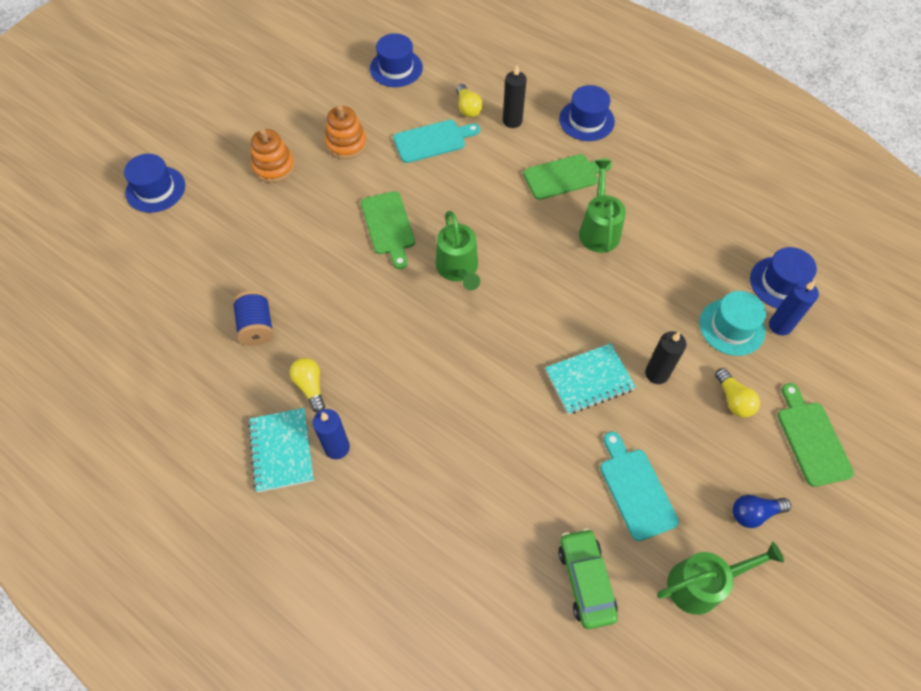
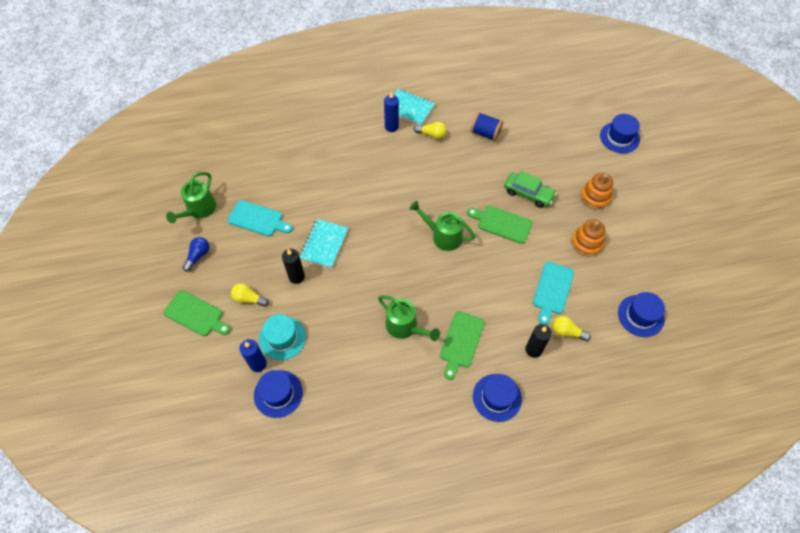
camera: 130 degrees right, 0 degrees up
(585, 580) = (246, 171): green car -> green car (528, 193)

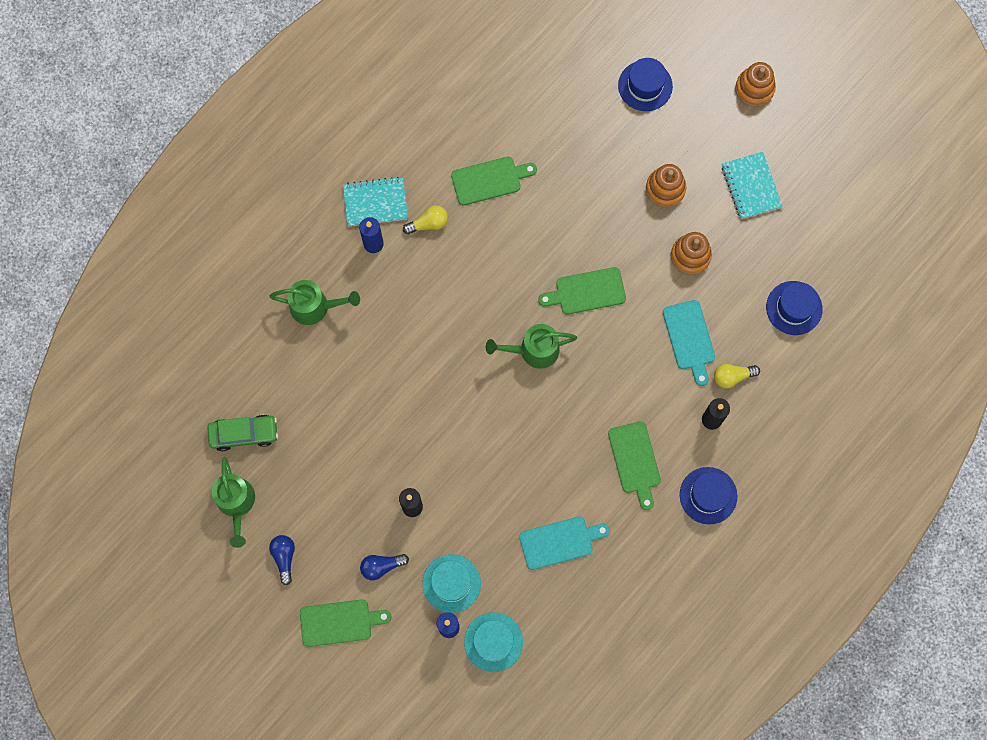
camera: 35 degrees left, 15 degrees up
(249, 299) = (381, 566): yellow light bulb -> blue light bulb
(258, 219) = (313, 469): turquoise cutting board -> turquoise cutting board (559, 542)
(278, 393) = (493, 642): blue hat -> turquoise hat
(324, 244) = (412, 448): turquoise notebook -> turquoise notebook (751, 186)
(405, 327) = (568, 484): green watering can -> green watering can (315, 307)
(485, 133) = (489, 180): blue spool -> green cutting board
(528, 193) = (590, 233): green car -> green car (244, 434)
(693, 176) = (754, 89): none -> orange stacking toy

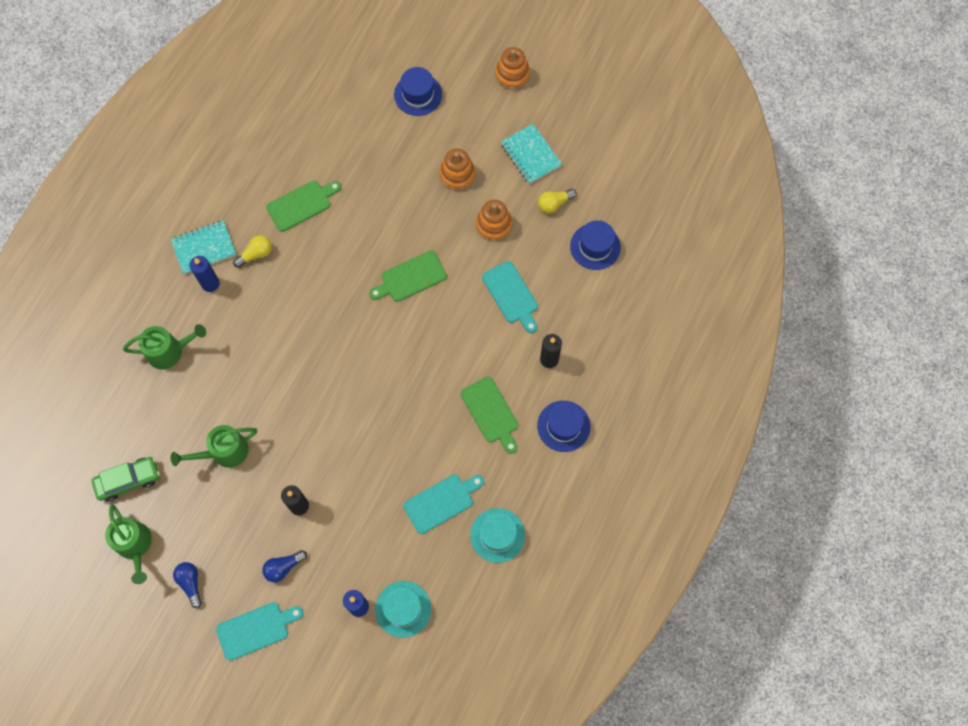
camera: 15 degrees left, 5 degrees down
(339, 622) = (256, 629): green cutting board -> turquoise cutting board
(451, 583) = (351, 565): turquoise hat -> turquoise hat (497, 535)
(533, 350) = (376, 340): green watering can -> green watering can (224, 452)
(732, 377) = (557, 318): yellow light bulb -> yellow light bulb (554, 204)

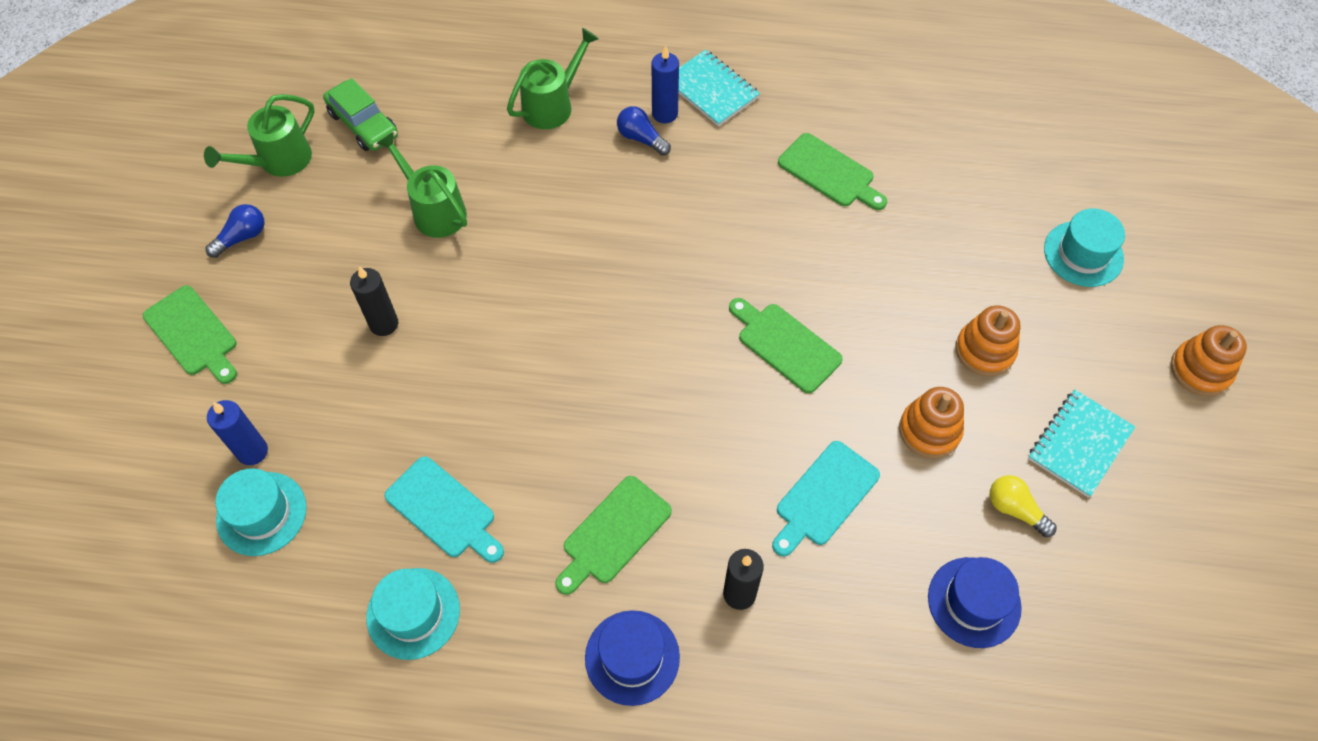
camera: 70 degrees right, 10 degrees down
(170, 351) = (553, 105): green watering can -> green watering can turned 105 degrees counterclockwise
(256, 254) = (730, 147): yellow light bulb -> none
(256, 629) = (193, 334): turquoise cutting board -> green cutting board
(283, 567) = (289, 336): blue light bulb -> blue light bulb (641, 138)
(418, 94) = (1083, 254): blue hat -> turquoise hat

